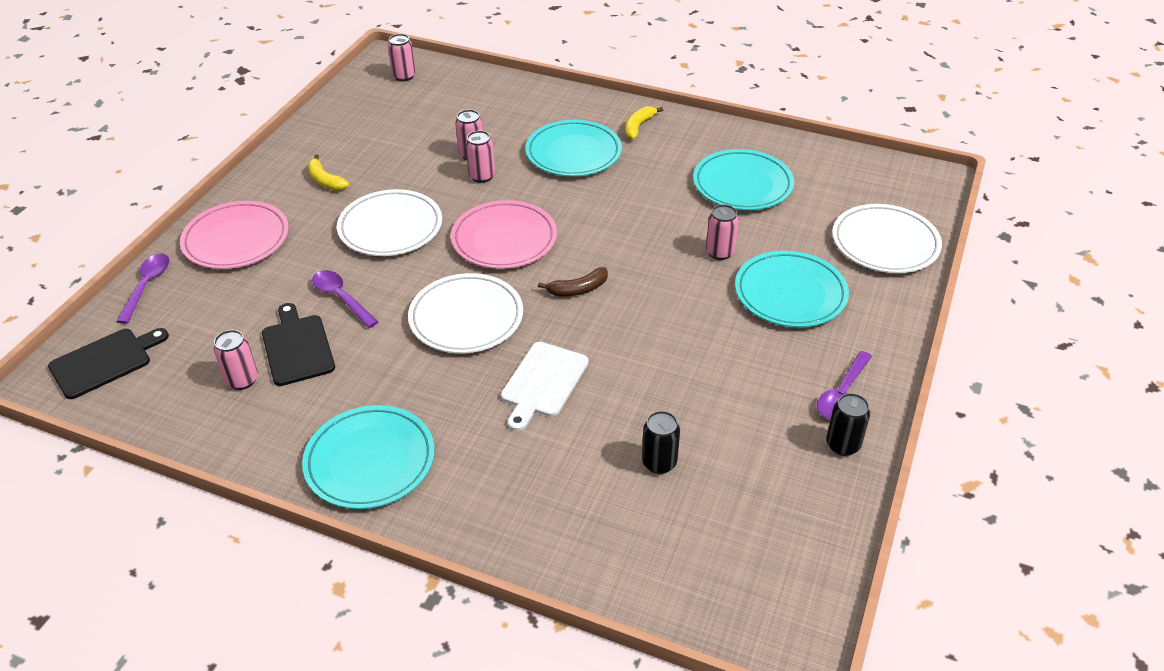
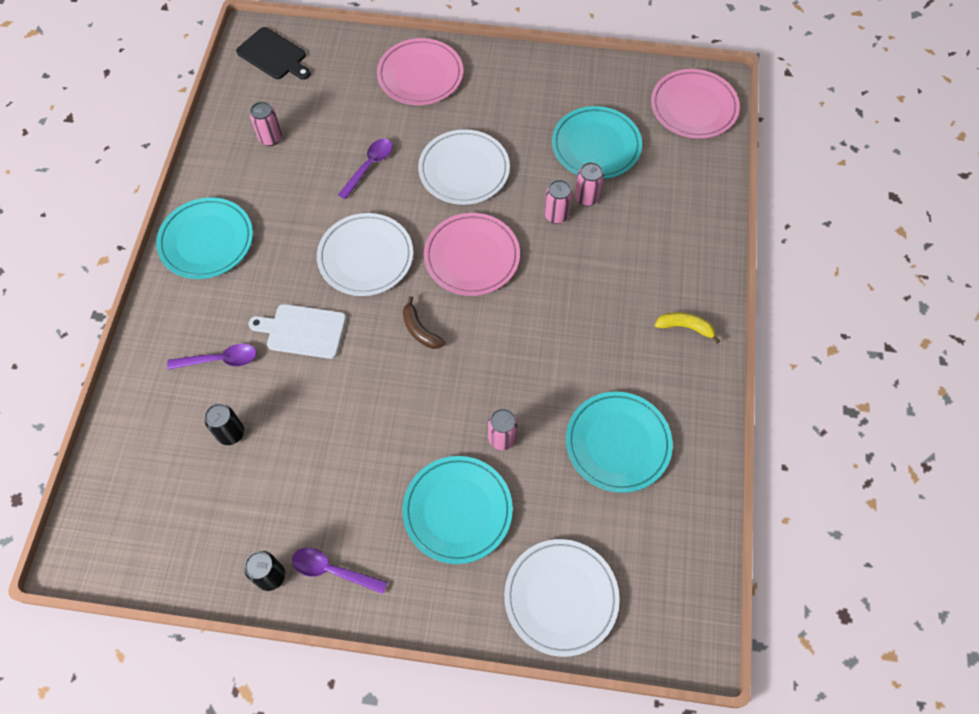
camera: 75 degrees right, 20 degrees up
(147, 286) = (354, 45): purple spoon -> purple spoon (220, 360)
(297, 347) = (309, 158): black cutting board -> none
(325, 180) = (512, 104): yellow banana -> none
(404, 76) = (693, 107): pink can -> pink plate
(573, 153) = (619, 280): turquoise plate -> turquoise plate (596, 146)

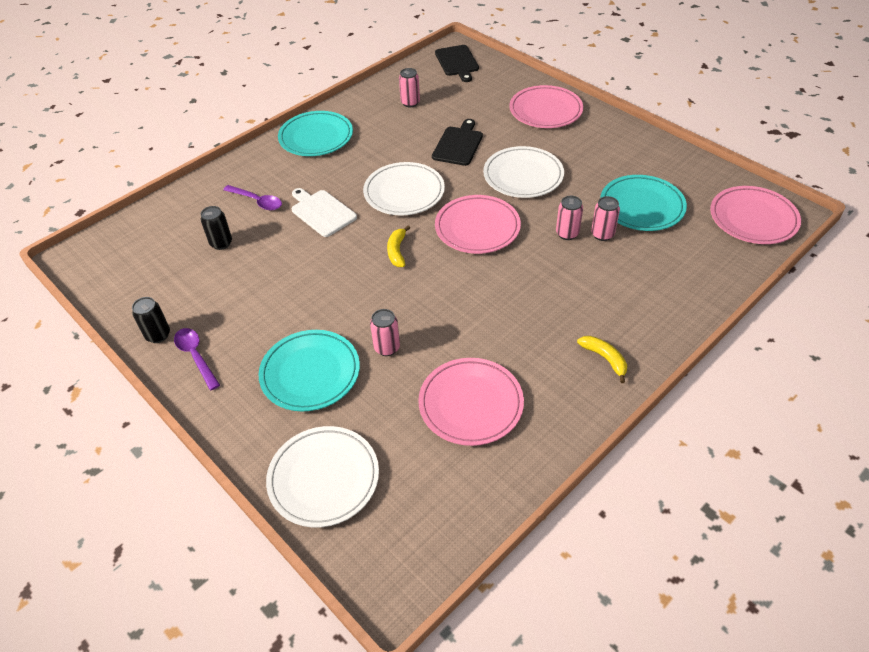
camera: 40 degrees right, 15 degrees down
(369, 166) = (458, 144): purple spoon -> black cutting board
(420, 330) = (397, 251): brown banana -> yellow banana
(618, 443) = (471, 404): turquoise plate -> pink plate

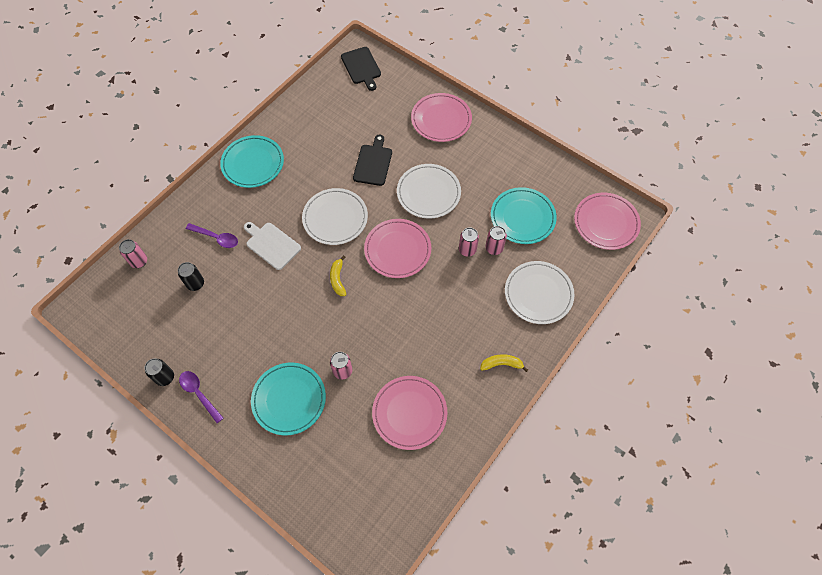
camera: 10 degrees left, 15 degrees up
(323, 478) = (314, 486): white plate -> white plate (538, 294)
(410, 103) = (327, 118): pink can -> pink can (139, 261)
(605, 358) = (501, 364): yellow banana -> yellow banana turned 45 degrees counterclockwise

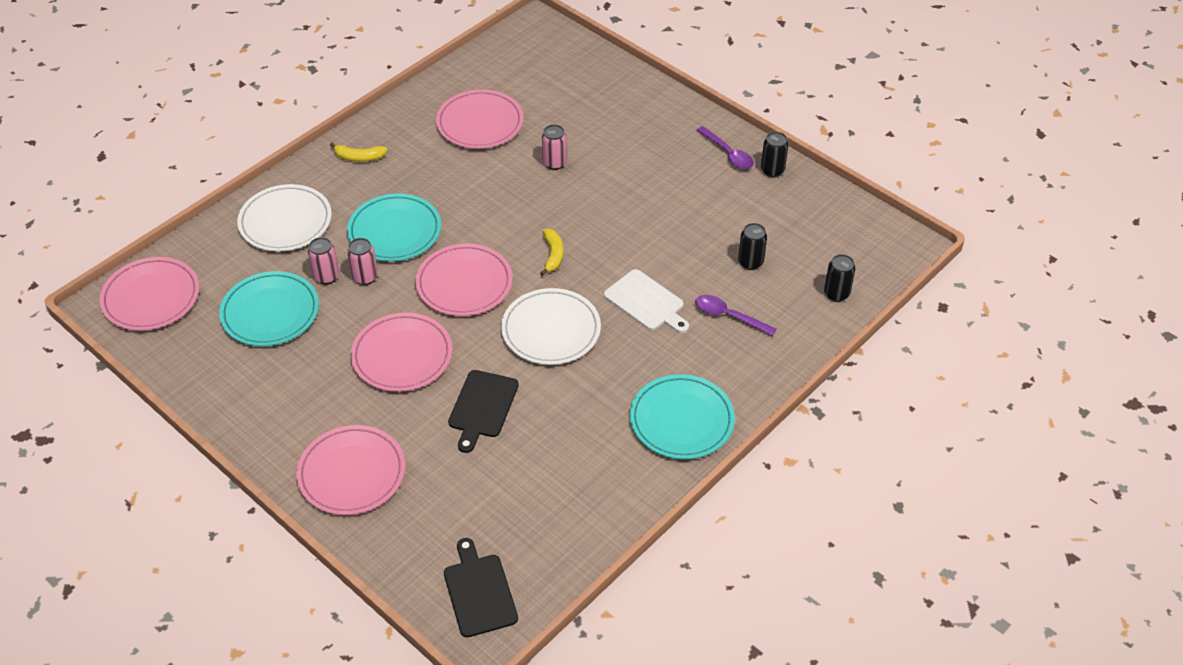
camera: 175 degrees left, 15 degrees down
(139, 261) = (836, 294): pink can -> black can
(289, 399) = (620, 142): turquoise plate -> turquoise plate (395, 231)
(428, 193) = (402, 356): white plate -> pink plate

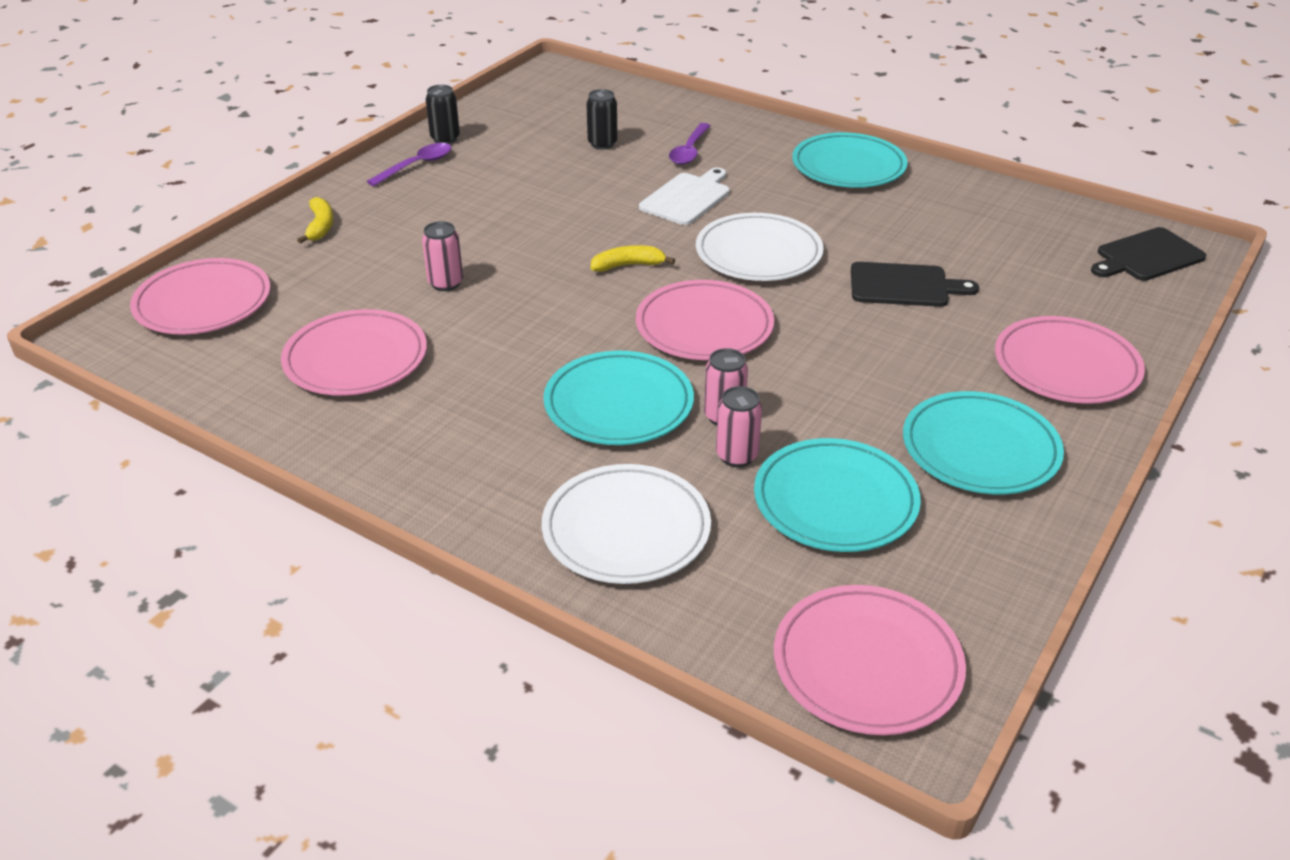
camera: 100 degrees left, 10 degrees down
(286, 394) = (980, 449): none -> turquoise plate
(359, 157) = (448, 473): yellow banana -> yellow banana (320, 226)
(402, 356) = (856, 358): pink plate -> pink plate (203, 303)
(836, 294) = (635, 100): black can -> none

